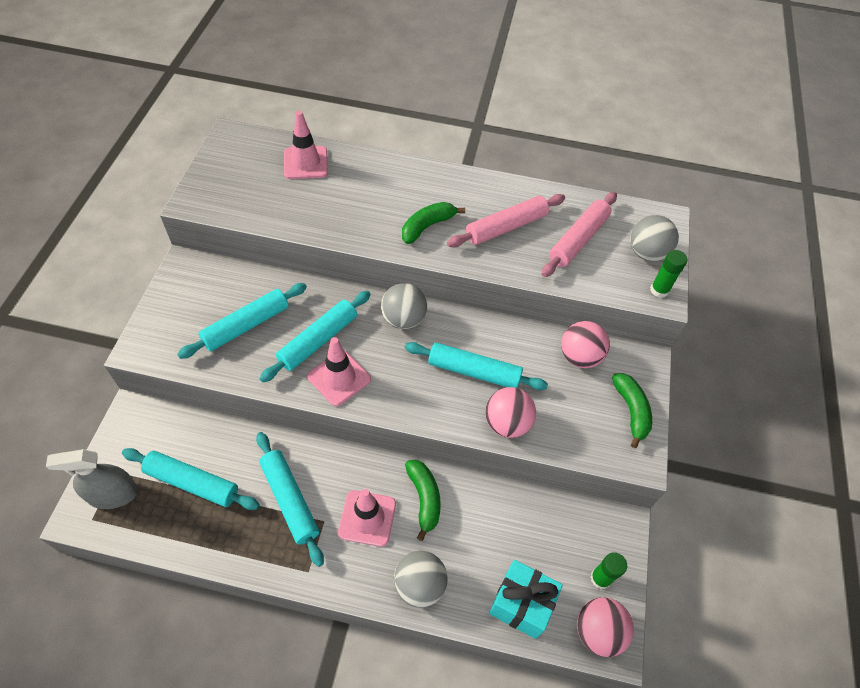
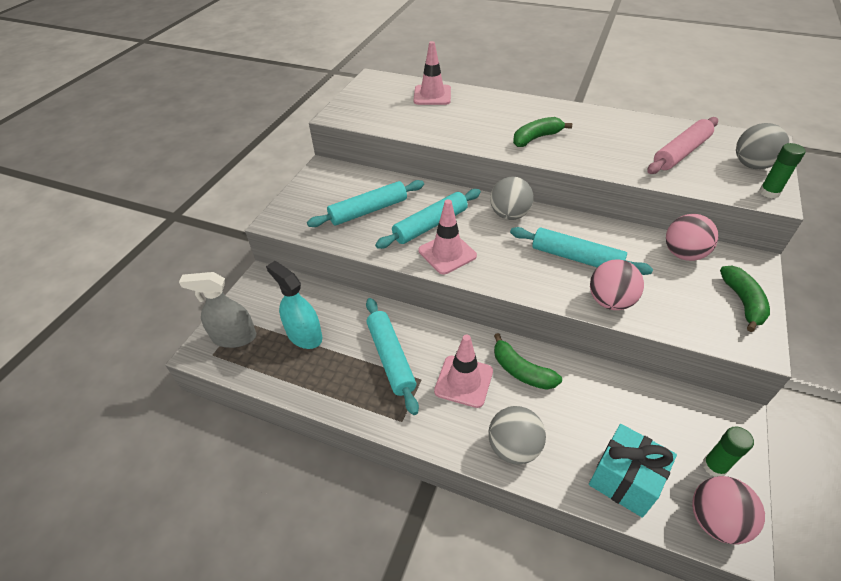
camera: 15 degrees right, 10 degrees down
(192, 482) = (304, 335): turquoise rolling pin -> turquoise spray bottle
(424, 499) = (521, 371): green banana -> green banana turned 135 degrees clockwise
(506, 227) = (610, 141): pink rolling pin -> none

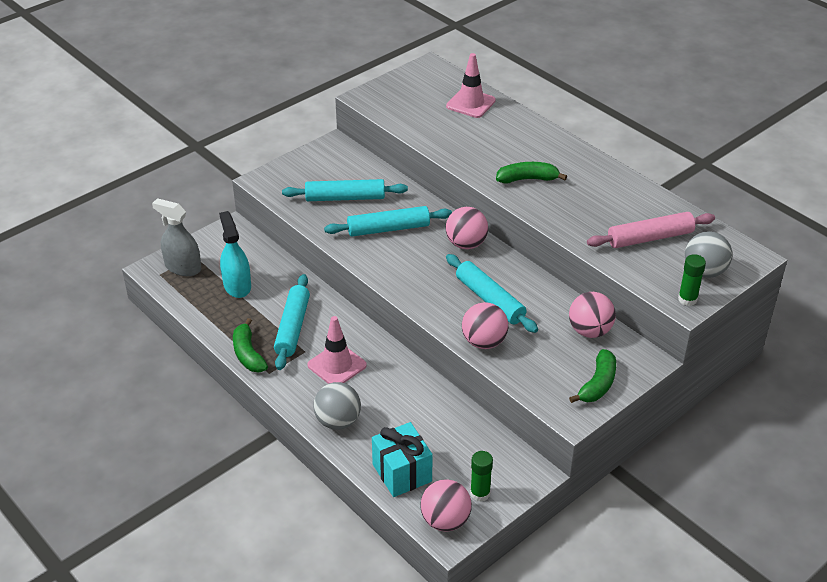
camera: 25 degrees right, 5 degrees down
(447, 253) = (382, 257): pink traffic cone -> none
(509, 215) = (466, 244): grey ball -> pink ball
(521, 371) = (389, 376): green banana -> green banana (248, 354)

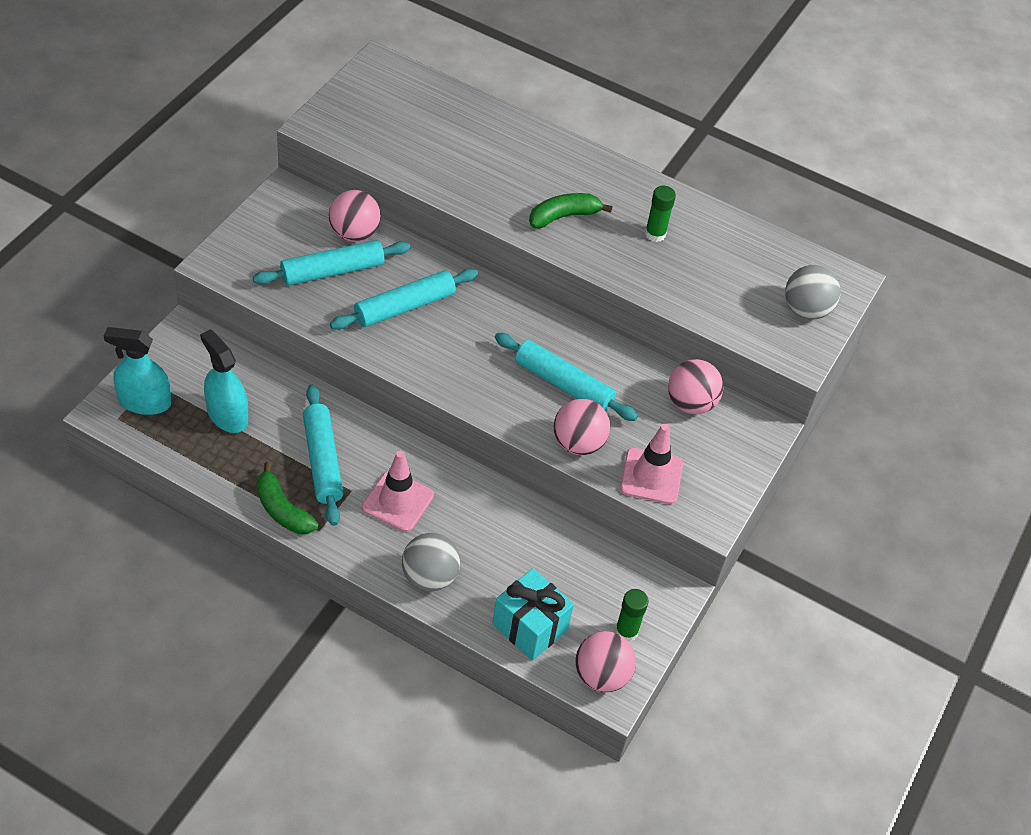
camera: 25 degrees left, 10 degrees up
(183, 267) = (144, 402): grey spray bottle -> turquoise spray bottle
(466, 244) = (506, 311): pink ball -> pink ball (354, 234)
(470, 103) = (453, 114): pink traffic cone -> pink traffic cone (651, 476)
(597, 384) = (724, 472): green banana -> none
(650, 238) = (732, 275): pink rolling pin -> none
(687, 299) = (801, 351): green glue stick -> green glue stick (655, 234)

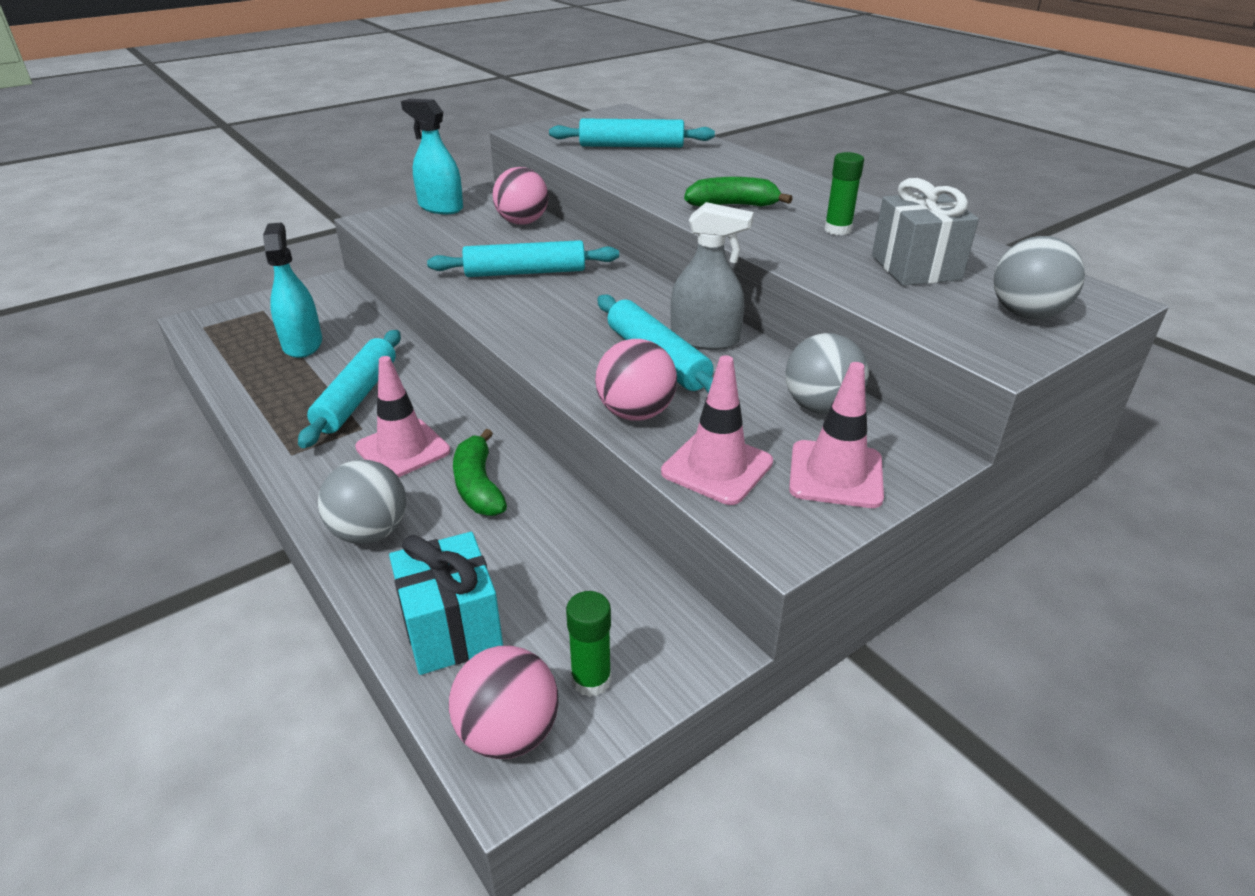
camera: 30 degrees right, 15 degrees down
(144, 402) = (239, 321): turquoise spray bottle -> turquoise spray bottle (440, 207)
(282, 509) = (272, 427): green banana -> green banana (478, 486)
(332, 271) = (476, 240): turquoise rolling pin -> turquoise rolling pin (631, 146)
(585, 354) = (705, 339): none -> grey spray bottle
(690, 403) = (820, 407): pink ball -> grey ball
(721, 461) = (835, 474): none -> pink traffic cone
(724, 272) = (916, 268): none -> grey gift

